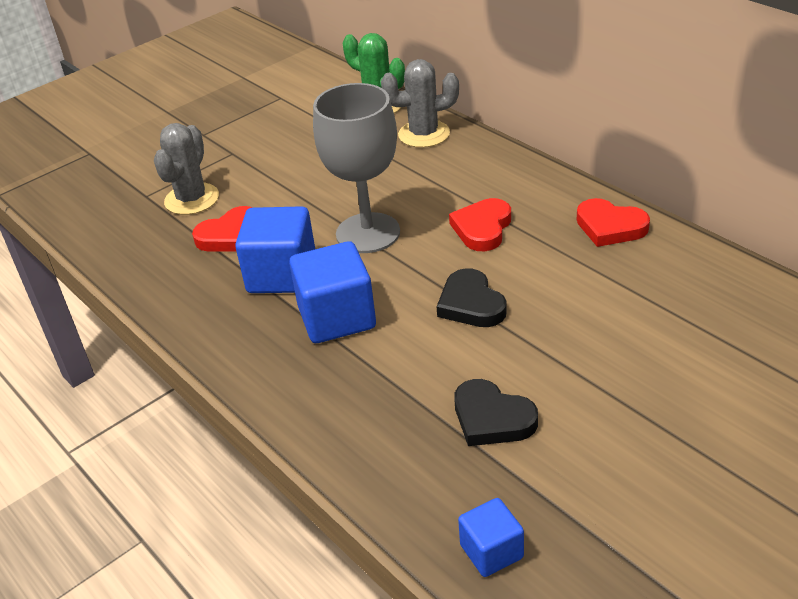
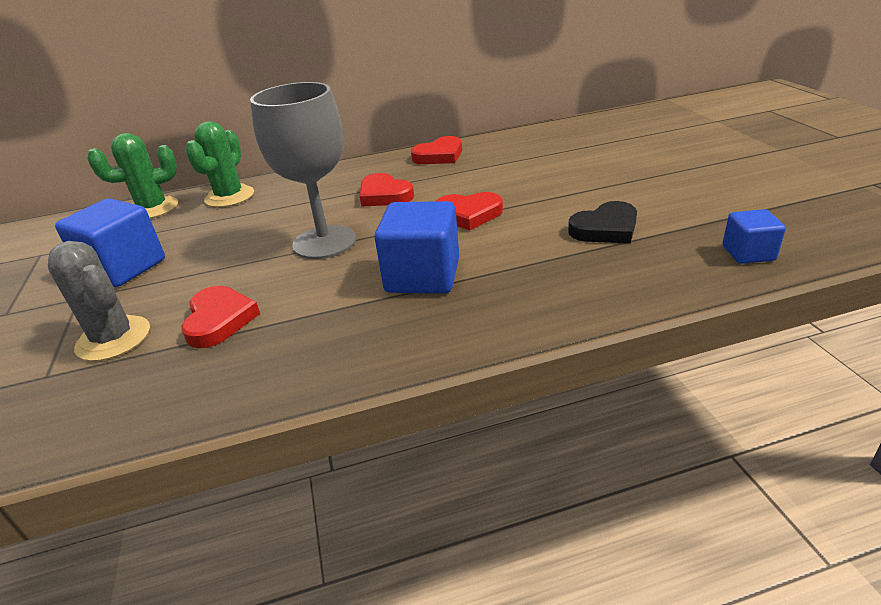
camera: 65 degrees left, 5 degrees down
(282, 275) = (326, 297): blue cube -> blue cube (124, 268)
(424, 134) = (229, 197): grey cactus -> green cactus
(471, 304) = (469, 214): black heart -> red heart

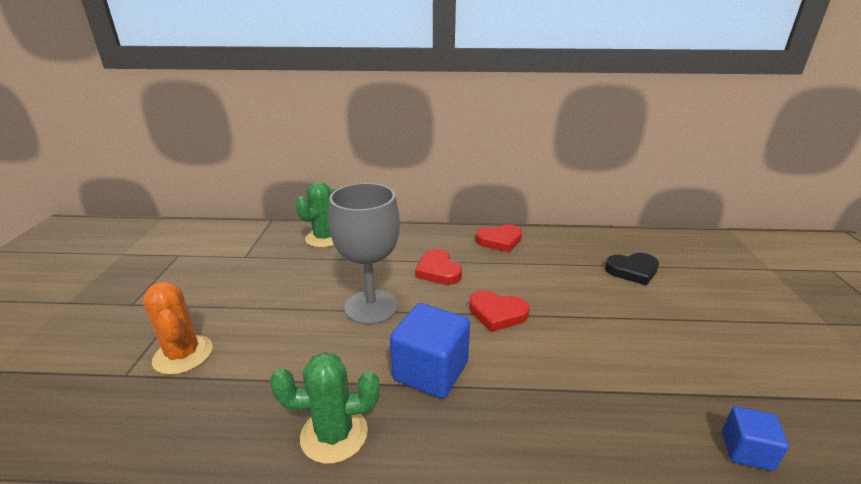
camera: 15 degrees right, 5 degrees down
(113, 338) = (183, 355): grey cactus -> orange cactus
(124, 268) = (223, 286): blue cube -> none
(153, 208) = (268, 234): green cactus -> green cactus (334, 434)
(219, 320) = (260, 363): red heart -> none
(605, 229) = (612, 370): black heart -> black heart (632, 271)

